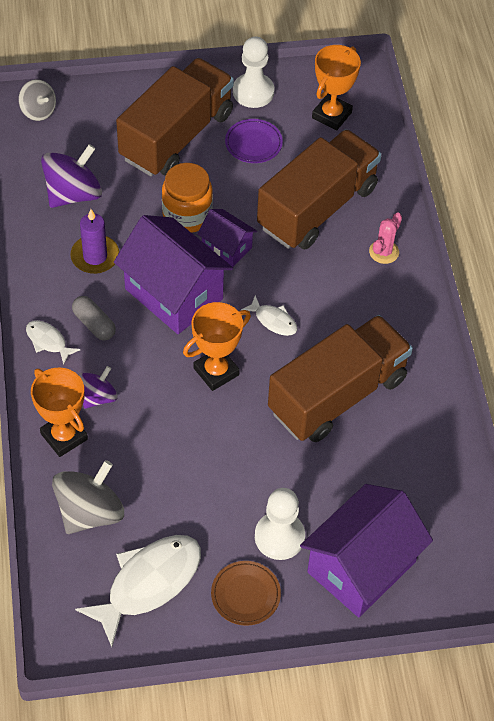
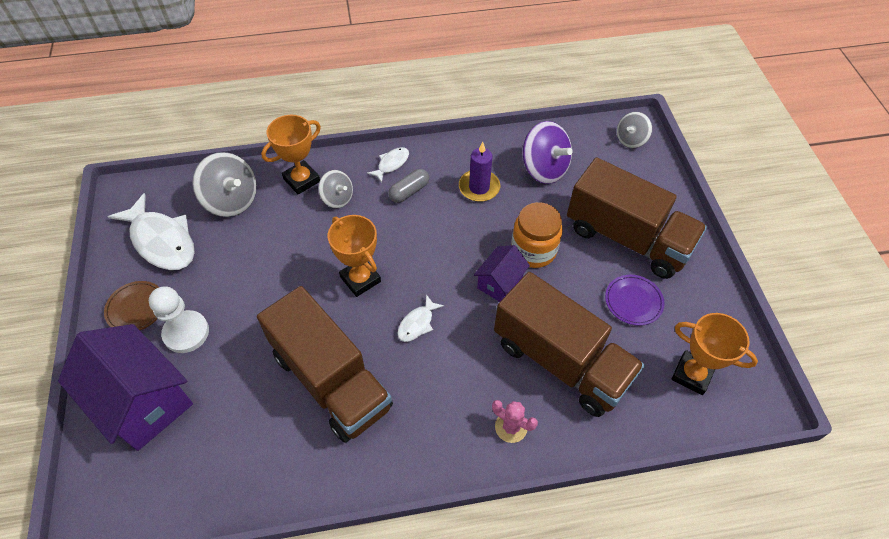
camera: 90 degrees right, 0 degrees up
(98, 397) = (337, 198): purple spinning top -> grey spinning top
(174, 294) = (443, 244): purple house -> none
(253, 92) = (702, 299): white pawn -> none

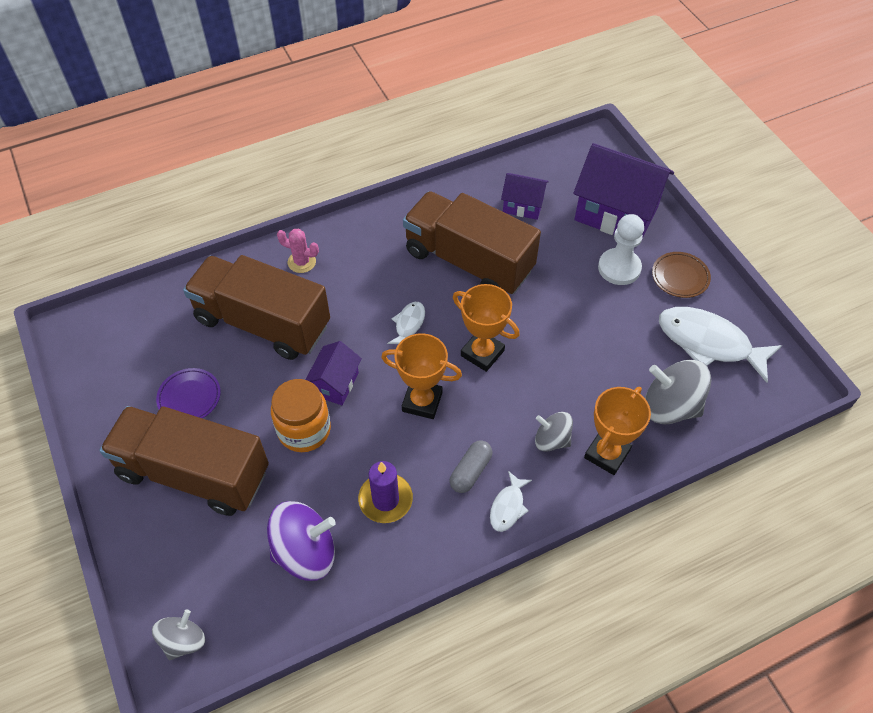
camera: 165 degrees right, 0 degrees up
(237, 441) = (523, 206): none -> purple house
(544, 169) = (305, 552): purple spinning top -> purple spinning top turned 135 degrees clockwise
(692, 374) = (135, 339): orange trophy -> orange trophy (422, 402)

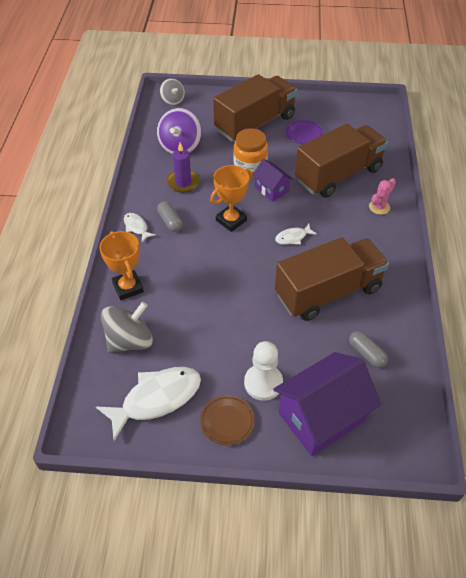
camera: 120 degrees right, 5 degrees down
(408, 324) = (293, 237): white fish -> white fish turned 105 degrees clockwise
(482, 353) = (245, 263): orange trophy -> none
(523, 206) = (366, 354): purple house -> grey capsule
(551, 440) = (159, 266): grey spinning top -> none

